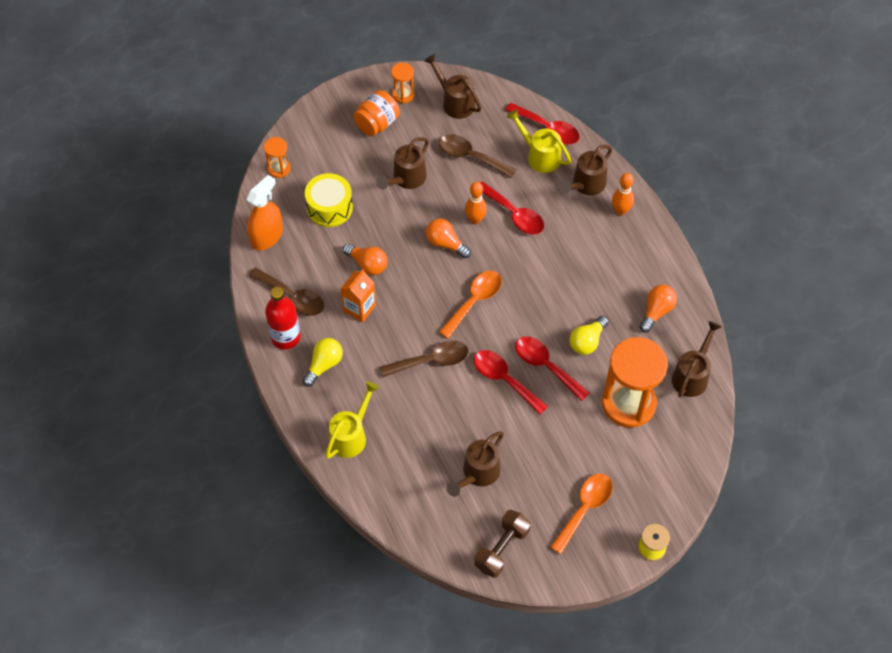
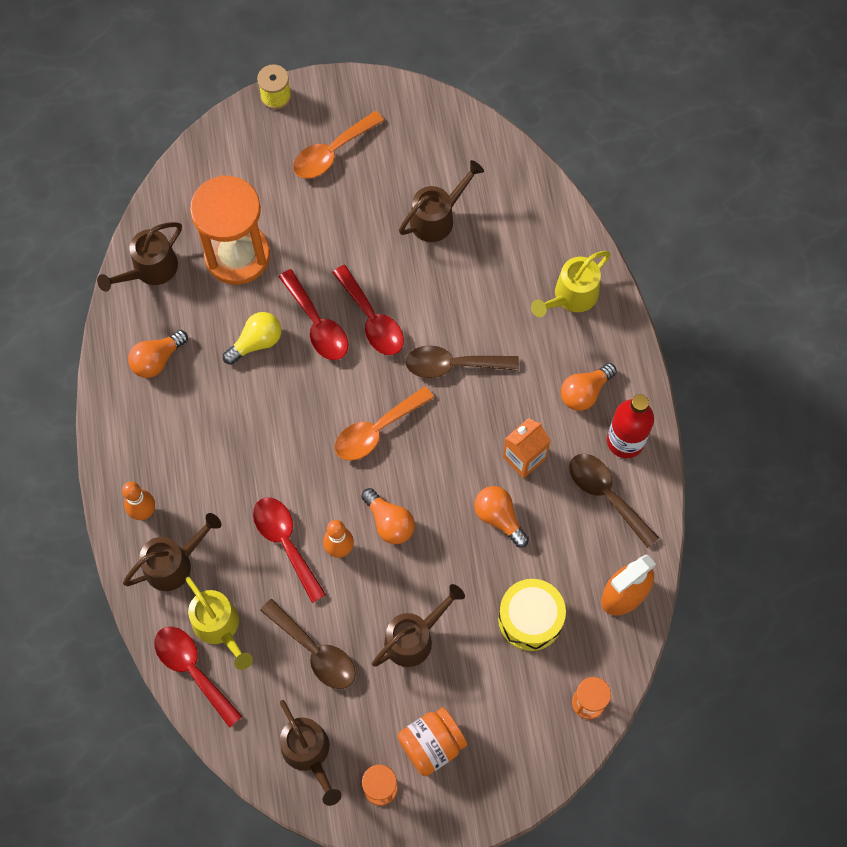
camera: 165 degrees left, 10 degrees up
(324, 365) = (585, 392): yellow light bulb -> orange light bulb
(502, 549) = (435, 133): brown dumbbell -> none

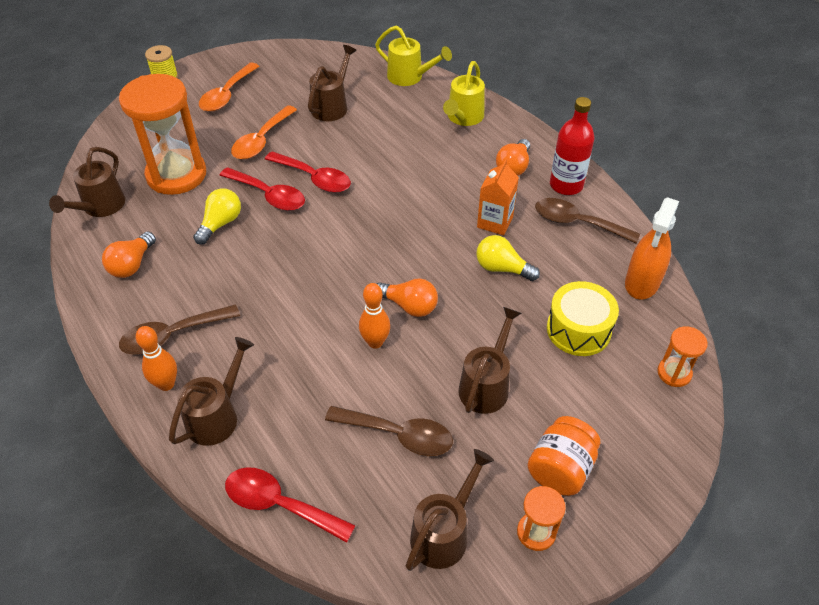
camera: 25 degrees left, 20 degrees down
(220, 628) = (290, 453): yellow watering can -> yellow watering can (410, 77)
(285, 542) = (321, 356): red spoon -> none
(309, 754) = (444, 532): brown watering can -> brown watering can turned 90 degrees counterclockwise
(376, 430) = (359, 246): orange spoon -> orange spoon (261, 140)
(452, 365) = (398, 184): brown spoon -> brown spoon (172, 335)
(499, 518) = (502, 268): orange light bulb -> yellow light bulb

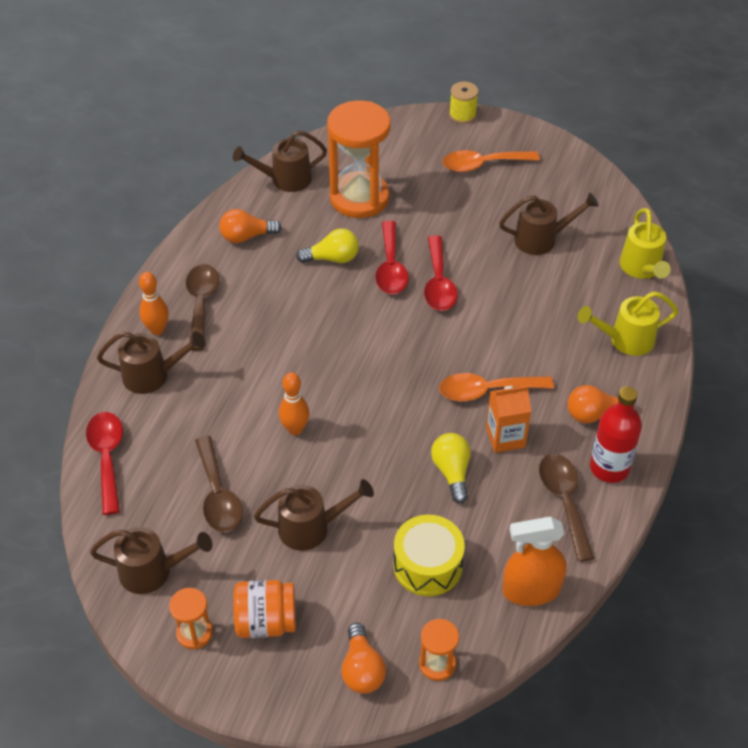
camera: 55 degrees right, 0 degrees up
(172, 335) = (201, 303): brown spoon -> brown spoon turned 60 degrees clockwise
(261, 140) = (449, 222): orange spoon -> orange spoon (486, 391)
(409, 306) = (352, 430): orange light bulb -> orange light bulb (362, 669)

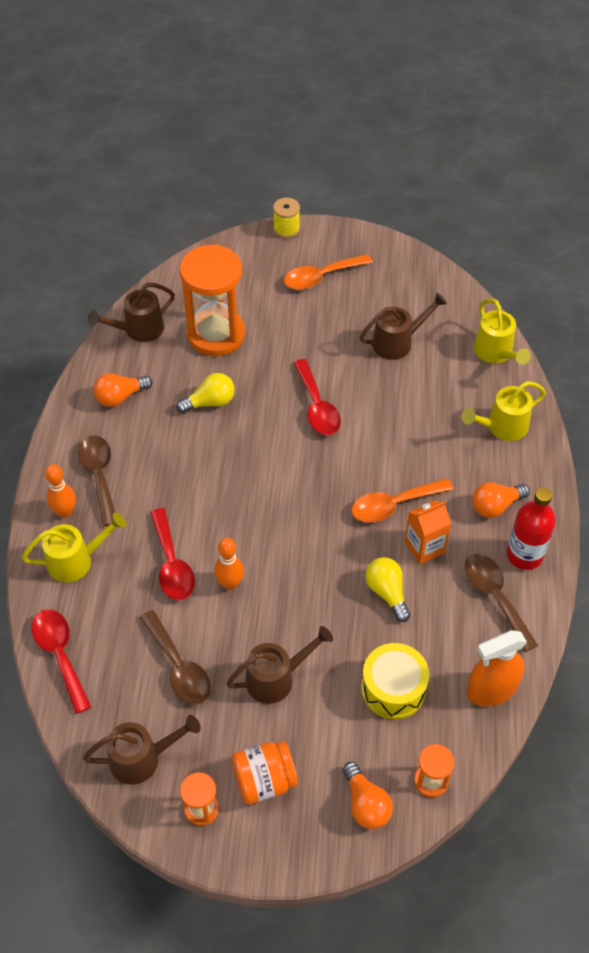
camera: 15 degrees left, 5 degrees up
(153, 375) = (77, 560): brown watering can -> yellow watering can
(391, 267) = (268, 400): red spoon -> red spoon (172, 564)

